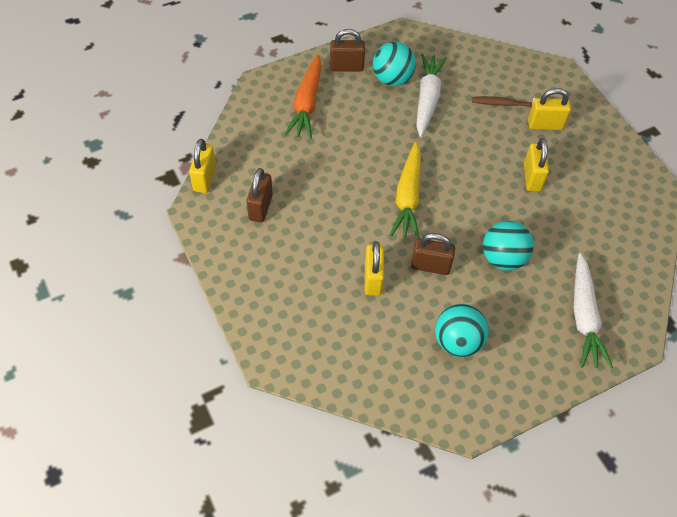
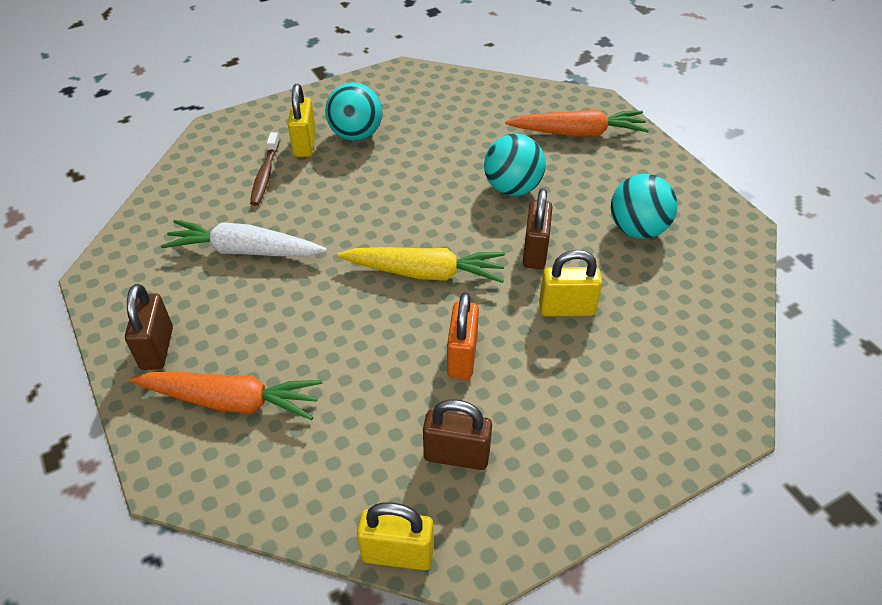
camera: 90 degrees left, 10 degrees down
(333, 214) = (462, 357): none -> orange padlock
(392, 79) = (196, 290): turquoise ball -> turquoise ball (356, 135)
(532, 177) = (389, 159): yellow padlock -> none
(584, 317) = (578, 133): white carrot -> orange carrot

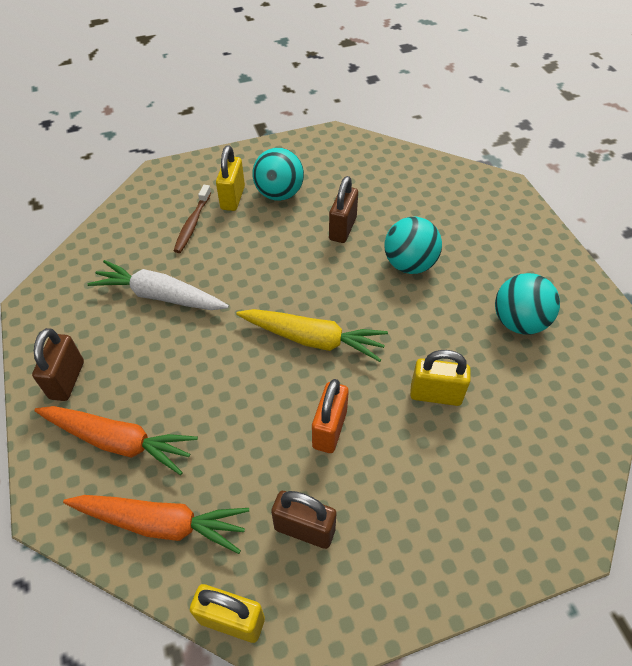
camera: 10 degrees right, 5 degrees up
(535, 252) = (417, 332): brown padlock -> brown padlock (342, 229)
(578, 133) = (481, 216): orange carrot -> orange carrot (161, 523)

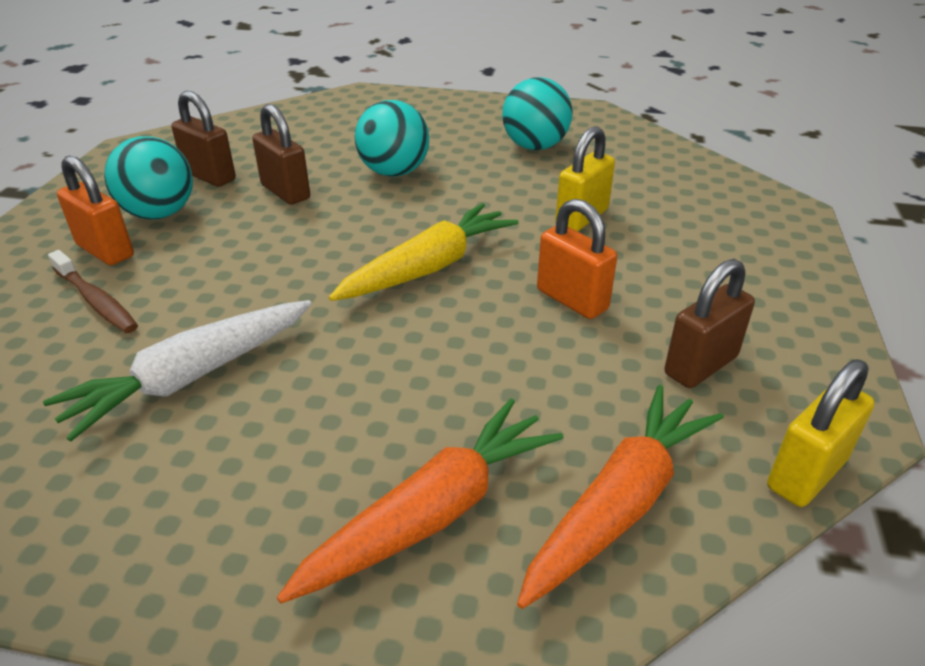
camera: 60 degrees left, 15 degrees down
(67, 380) = (237, 551): brown padlock -> brown padlock (209, 176)
(232, 198) = (105, 251): yellow padlock -> orange padlock

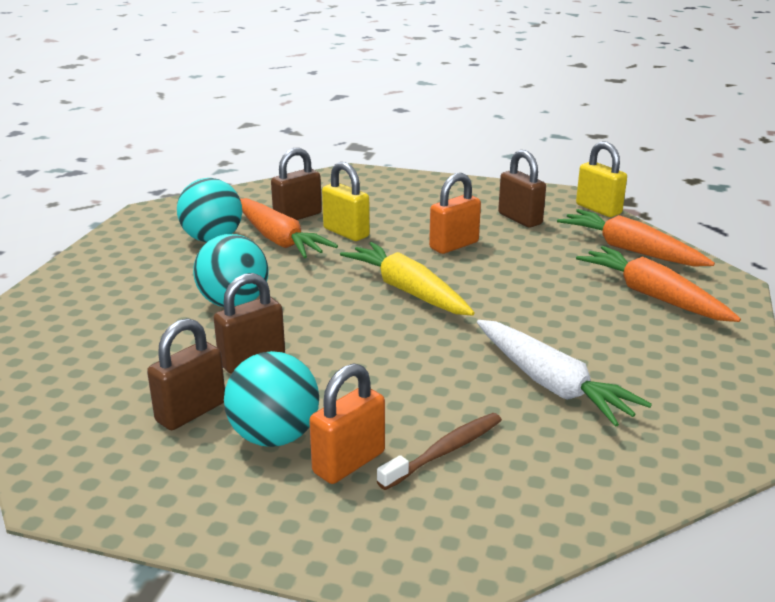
camera: 85 degrees left, 10 degrees down
(546, 179) = (278, 239): none -> orange carrot
(616, 184) = (297, 216): none -> brown padlock

